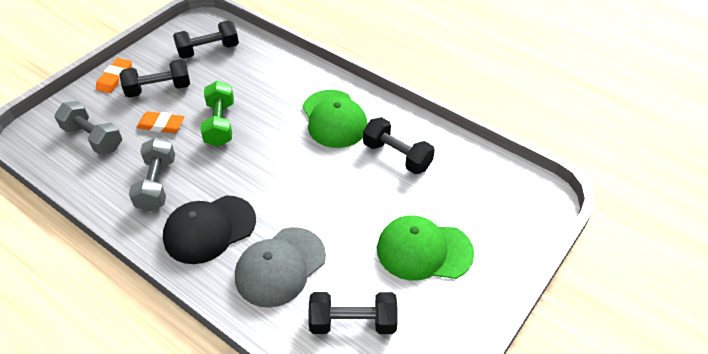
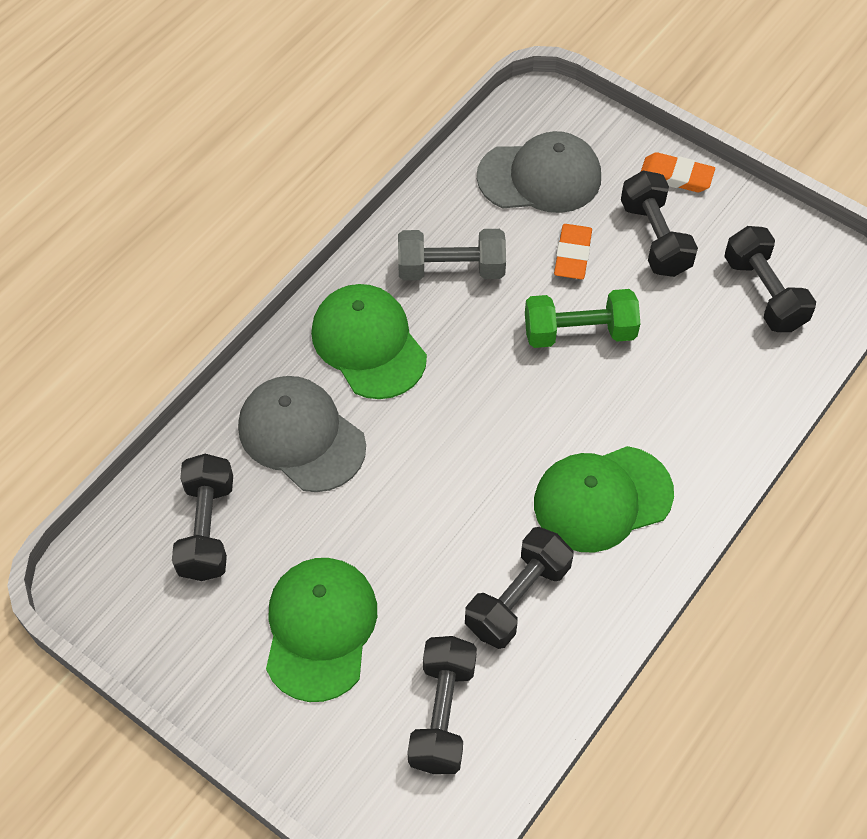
camera: 90 degrees right, 10 degrees up
(93, 138) = (540, 177): grey dumbbell -> grey cap
(209, 229) = (368, 344): black cap -> green cap
(471, 190) = (442, 714): none -> black dumbbell

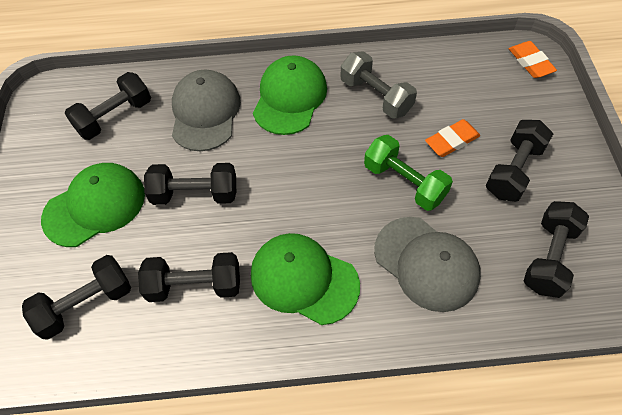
camera: 50 degrees right, 0 degrees up
(404, 522) = (195, 194): none -> black dumbbell
(540, 177) = (483, 89): grey cap -> grey cap (426, 263)
(676, 176) = (570, 148): orange eraser -> orange eraser (530, 62)

